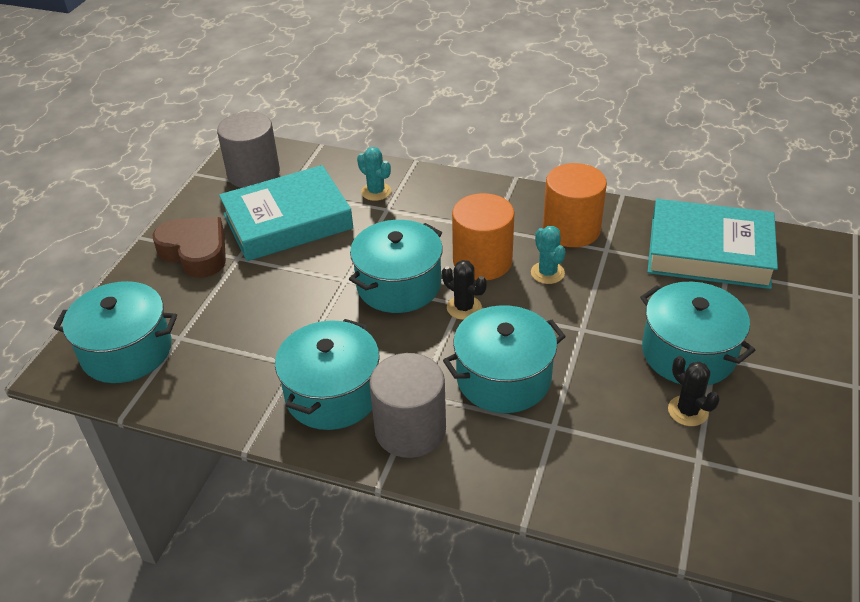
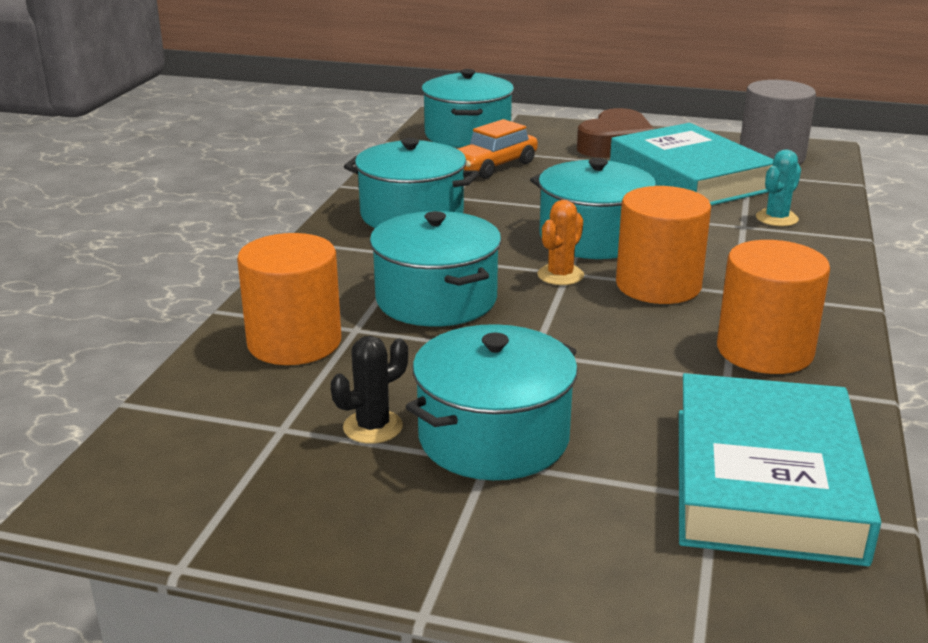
camera: 85 degrees right, 15 degrees down
(224, 335) = (493, 166): none -> orange car
(410, 430) = (358, 252): grey cylinder -> none
(464, 308) = (560, 275): black cactus -> orange cactus
(547, 273) = (649, 330): turquoise cactus -> none
(577, 463) = (294, 342): none -> orange cylinder

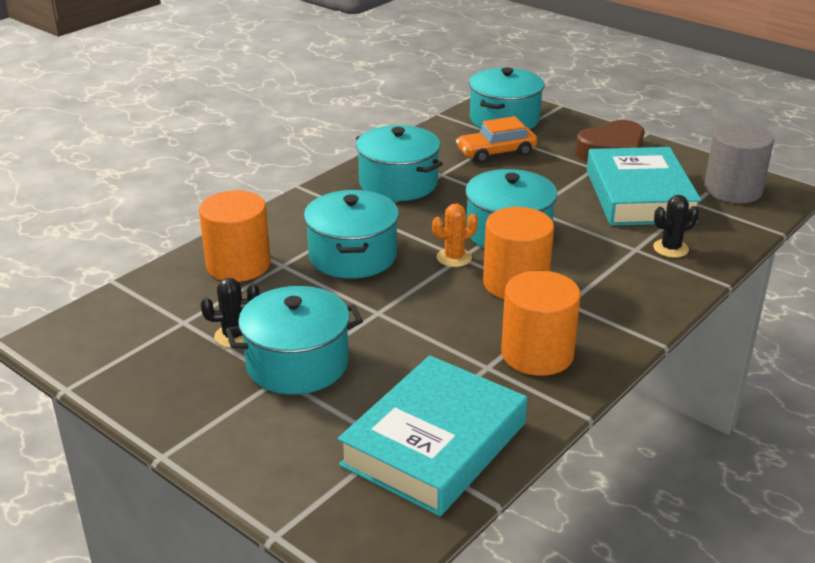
camera: 25 degrees right, 5 degrees up
(776, 218) = (670, 248): turquoise cactus -> black cactus

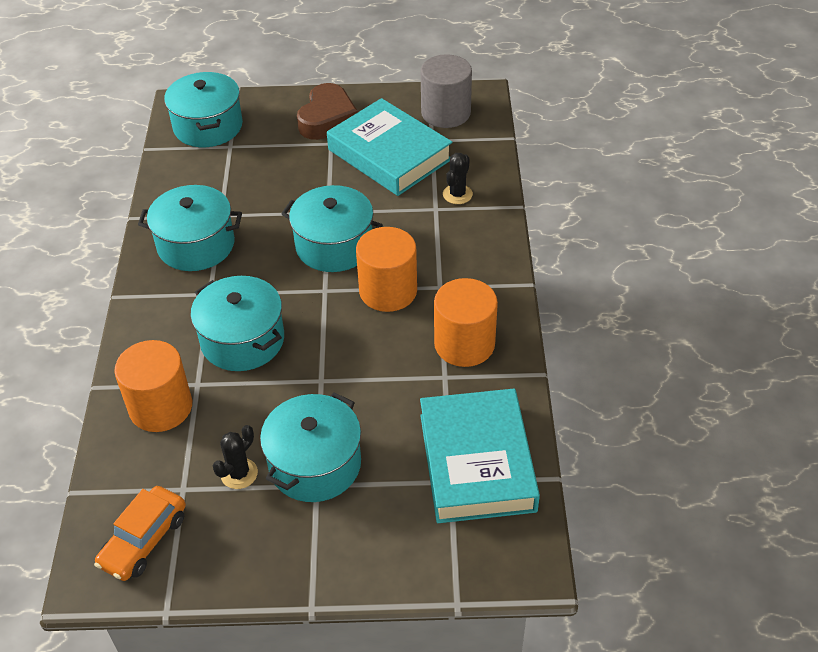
camera: 40 degrees left, 15 degrees up
(454, 258) = (320, 294): orange cactus -> none
(496, 153) = (240, 167): orange car -> orange car (144, 540)

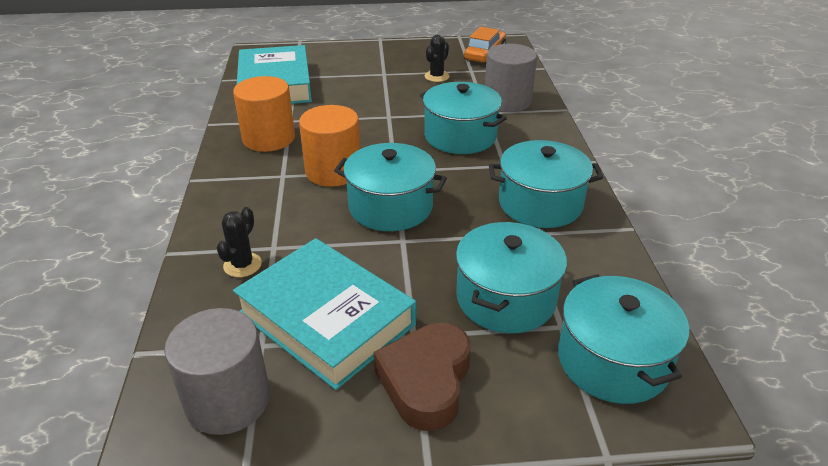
camera: 175 degrees right, 10 degrees down
(161, 407) = (507, 101): orange cylinder -> grey cylinder
(315, 464) = (386, 81): turquoise pot -> turquoise pot (506, 298)

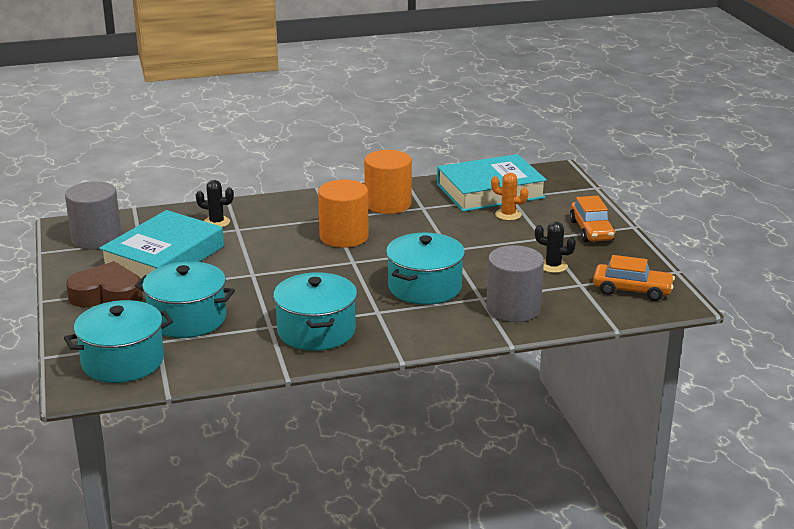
camera: 80 degrees right, 10 degrees down
(330, 82) = (508, 215): none -> orange cactus
(379, 54) = (591, 230): none -> orange car
(390, 207) = (297, 265): turquoise pot -> none

